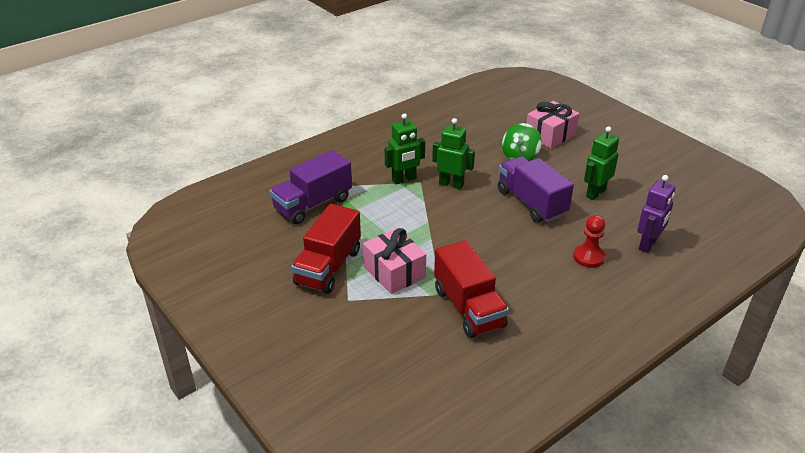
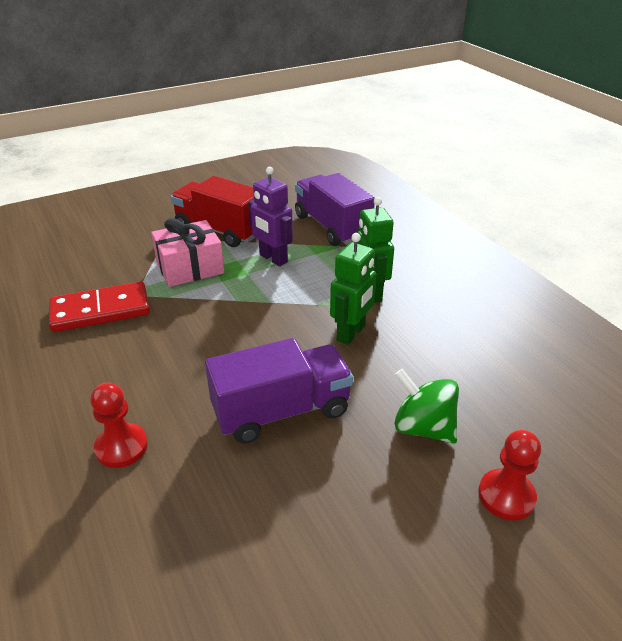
camera: 100 degrees right, 0 degrees up
(468, 308) = (100, 310): red truck -> red domino
(550, 135) = (506, 496): pink gift -> red pawn
(595, 193) = (286, 512): green robot -> none
(648, 244) = (106, 547): purple robot -> purple robot (273, 259)

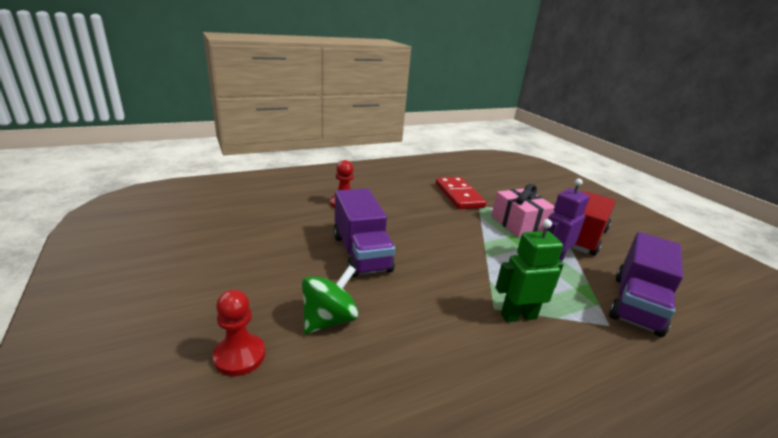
camera: 90 degrees right, 10 degrees down
(332, 227) = (636, 304): purple truck -> purple truck turned 150 degrees clockwise
(351, 333) = (451, 295): green robot -> none

